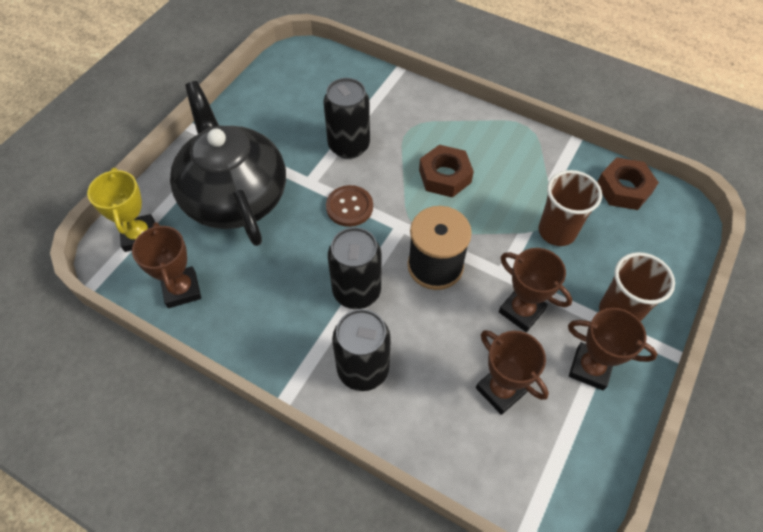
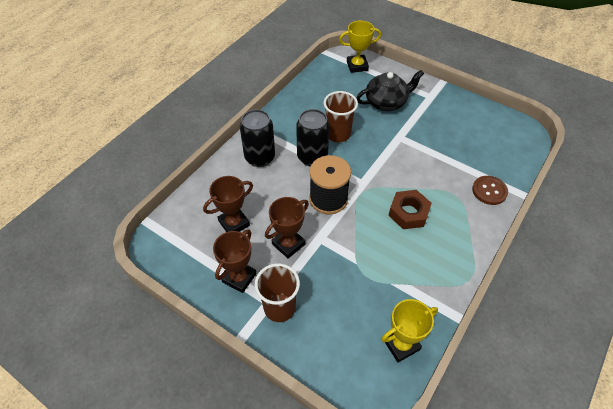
camera: 95 degrees right, 5 degrees down
(182, 289) = (320, 84): brown trophy -> none
(235, 196) = (386, 102): black teapot -> black teapot, size x0.62
(349, 146) = (434, 158): black can -> none
(349, 207) = (378, 156): brown button -> brown button (489, 191)
(557, 231) = (355, 280): brown cup -> brown cup (338, 134)
(623, 188) = (401, 344): brown nut -> yellow trophy

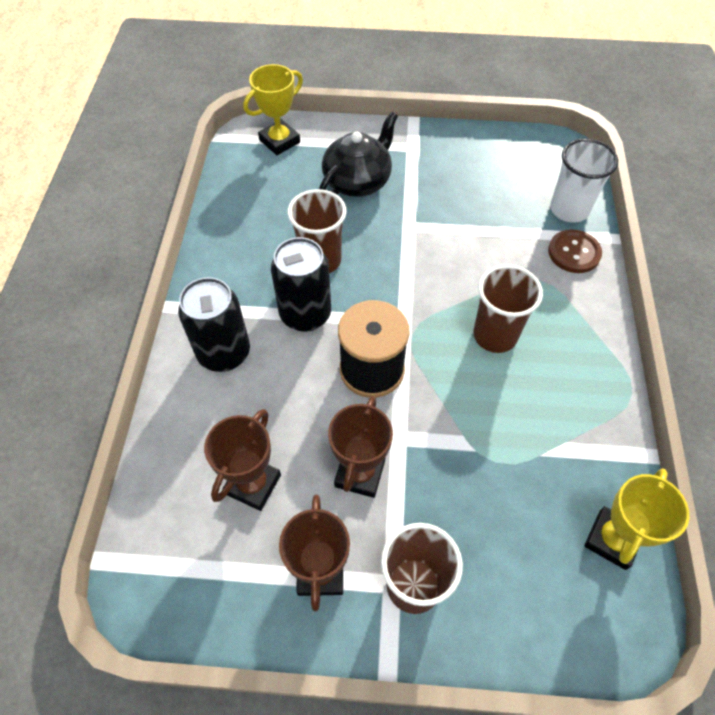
camera: 30 degrees left, 5 degrees up
(408, 213) = (495, 335): brown nut -> brown cup
(504, 167) = (569, 210): none -> white cup

